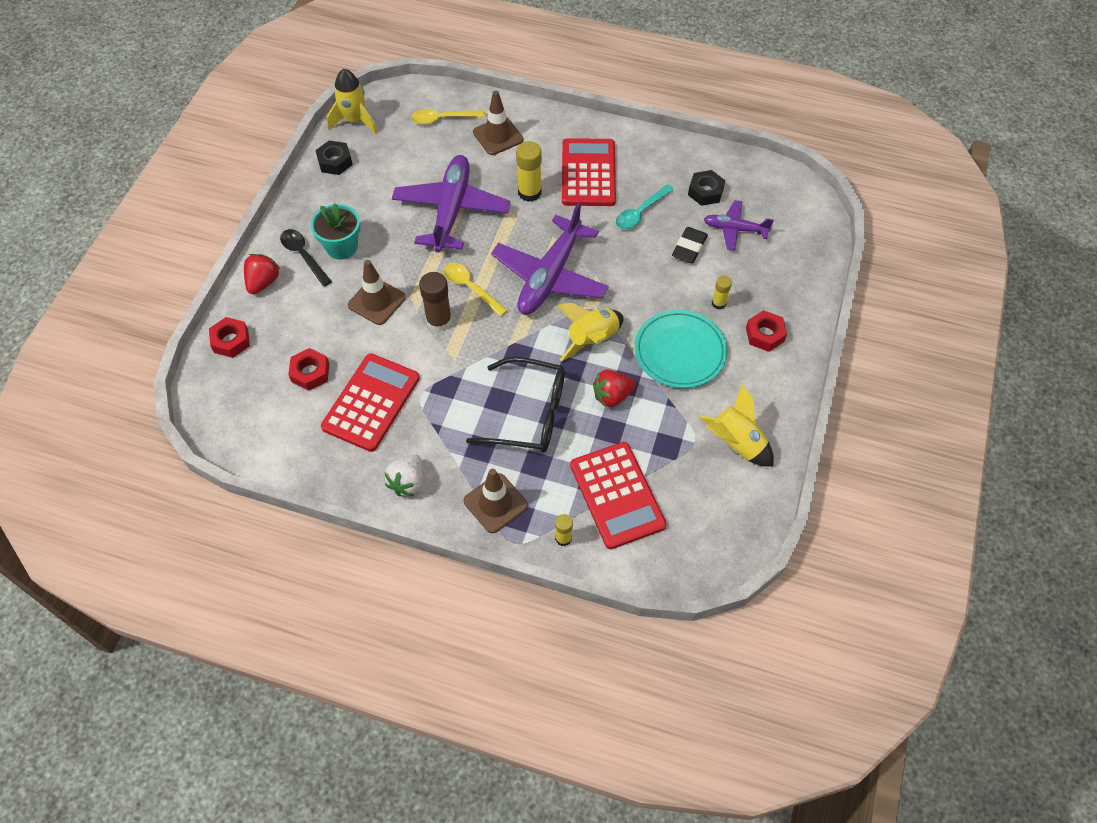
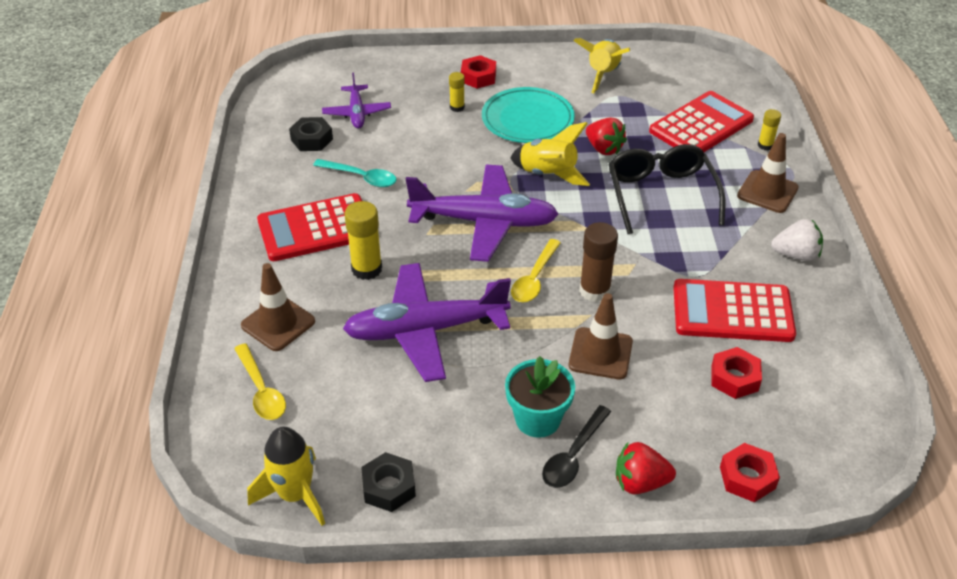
camera: 110 degrees left, 15 degrees down
(689, 248) = (395, 136): black eraser -> none

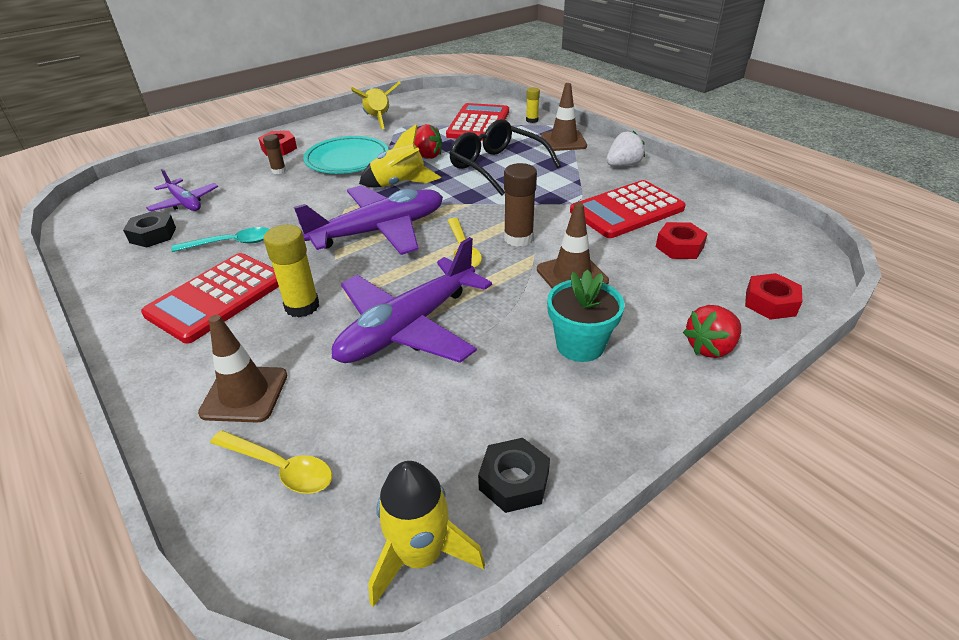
camera: 35 degrees left, 5 degrees down
(457, 107) = (278, 171): yellow glue stick -> brown glue stick
(573, 455) = (639, 356): black spoon -> none

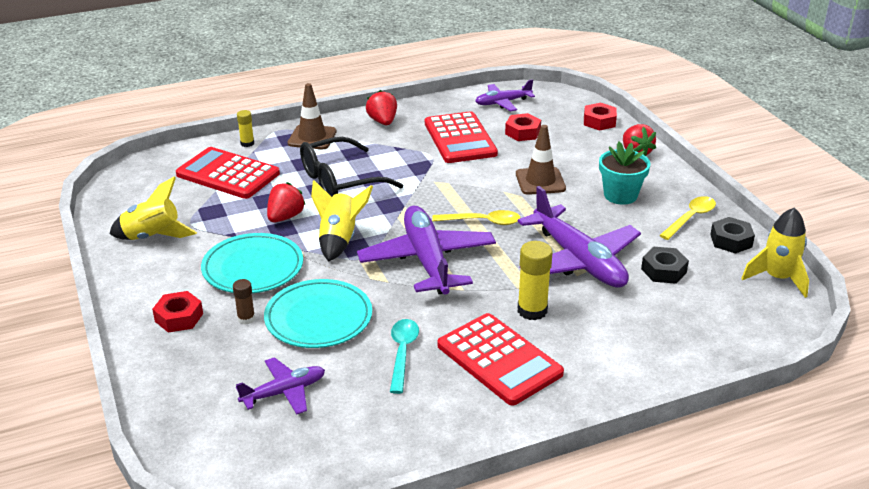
camera: 75 degrees left, 5 degrees down
(153, 235) = (352, 413): black nut -> black nut (663, 271)
(244, 394) = (635, 342): brown traffic cone -> none
(280, 468) = (709, 326): yellow spoon -> yellow spoon (690, 218)
(281, 197) = (318, 318): none -> turquoise plate
(518, 238) = (477, 193): brown glue stick -> none
(623, 165) = (383, 122): white strawberry -> red strawberry
(739, 223) = (502, 102): none -> purple plane

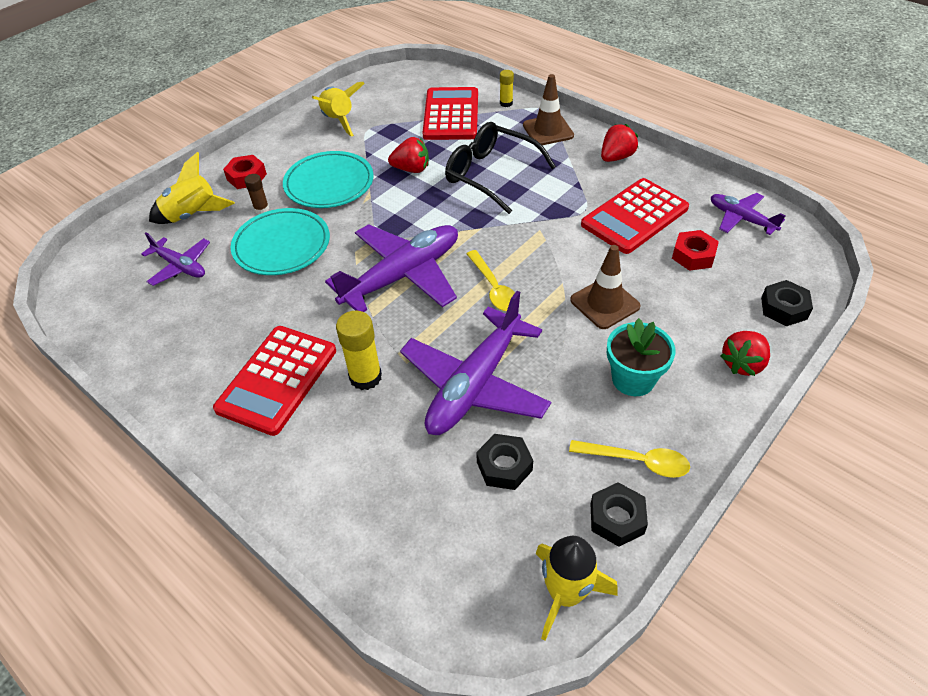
camera: 65 degrees right, 15 degrees up
(339, 240) = (399, 211): yellow rocket -> yellow rocket (192, 215)
(402, 353) = (258, 312): turquoise spoon -> none
(599, 121) = (784, 308): red nut -> black nut

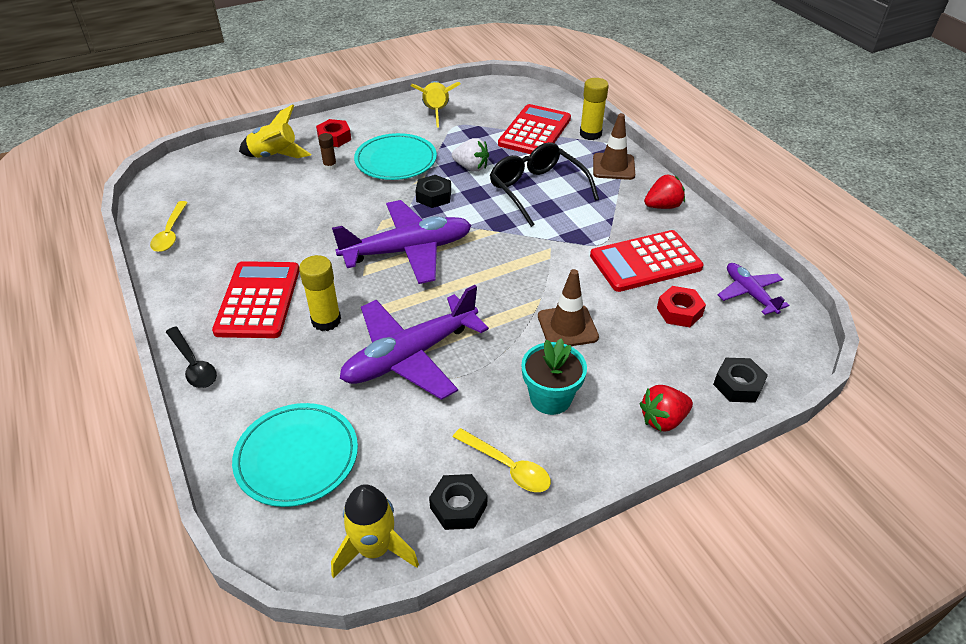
camera: 20 degrees right, 5 degrees down
(180, 266) = (241, 192): purple plane -> none
(251, 475) = (193, 364): none -> black spoon
(277, 380) = (258, 300): red calculator -> red calculator turned 135 degrees clockwise
(282, 245) = (327, 198): turquoise plate -> turquoise plate (297, 457)
(411, 169) = (471, 167): red strawberry -> white strawberry
(494, 288) = (477, 284): yellow spoon -> yellow spoon (170, 233)
(504, 466) = (391, 429): black nut -> black nut (433, 196)
(506, 103) = (590, 134): yellow glue stick -> yellow glue stick, size x1.74

